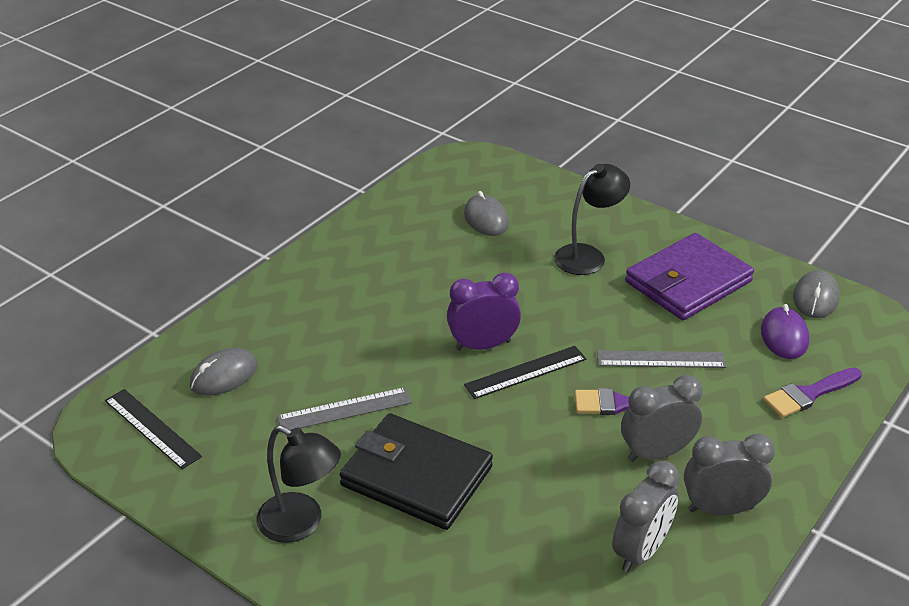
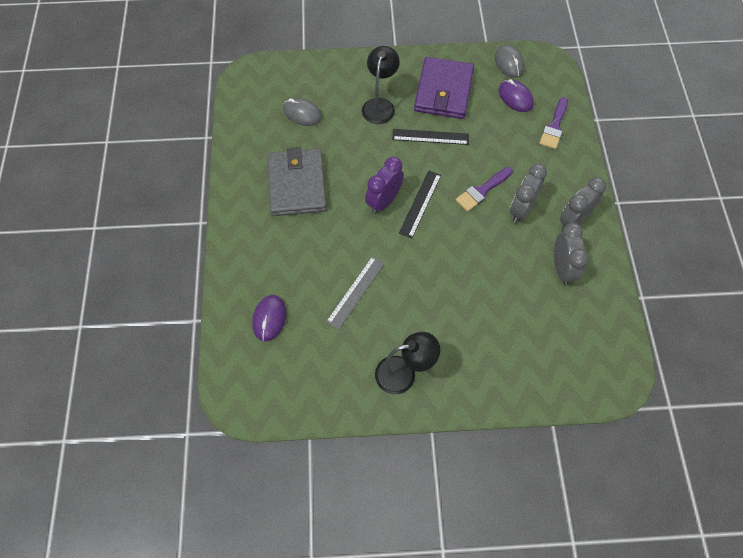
camera: 40 degrees left, 25 degrees up
(152, 428) = (267, 380): black ruler -> black ruler (430, 137)
(224, 375) = (269, 318): grey mouse -> purple mouse
(402, 277) = (297, 185): none -> grey wallet
(416, 476) = (430, 304): black wallet -> none
(661, 359) = (474, 151): grey ruler -> none

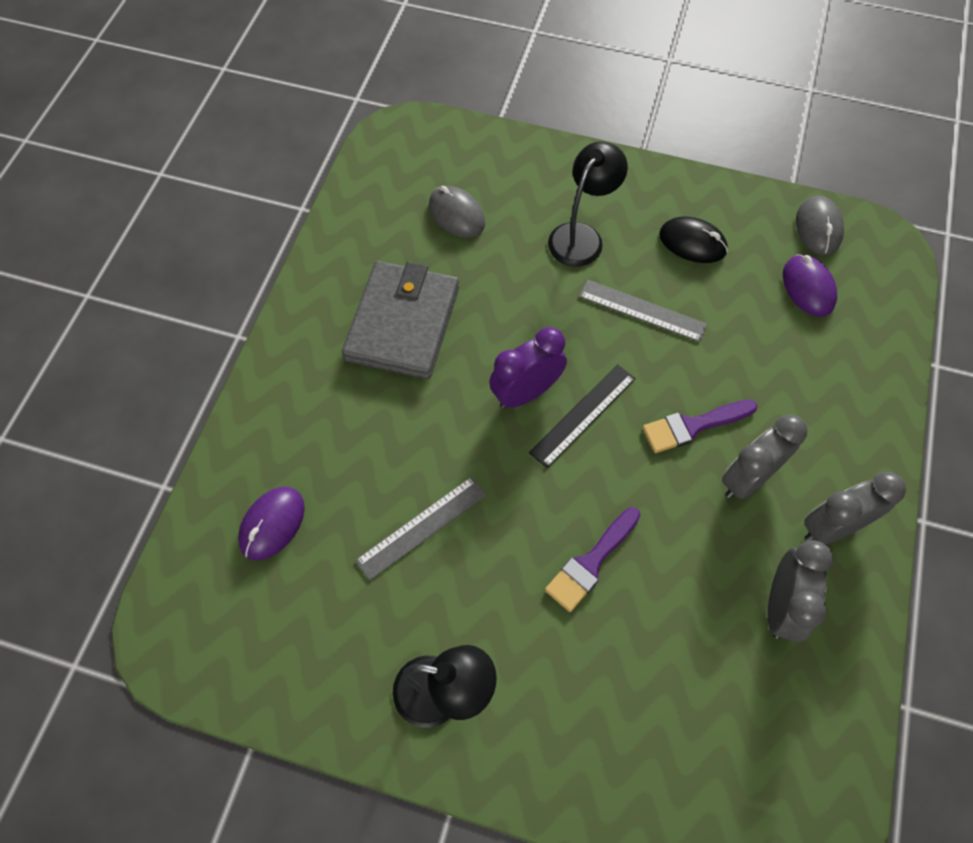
camera: 20 degrees right, 0 degrees up
(430, 137) = (642, 310): black ruler -> grey ruler
(443, 91) = (692, 243): purple wallet -> black mouse
(554, 126) = (857, 355): purple brush -> purple brush (591, 562)

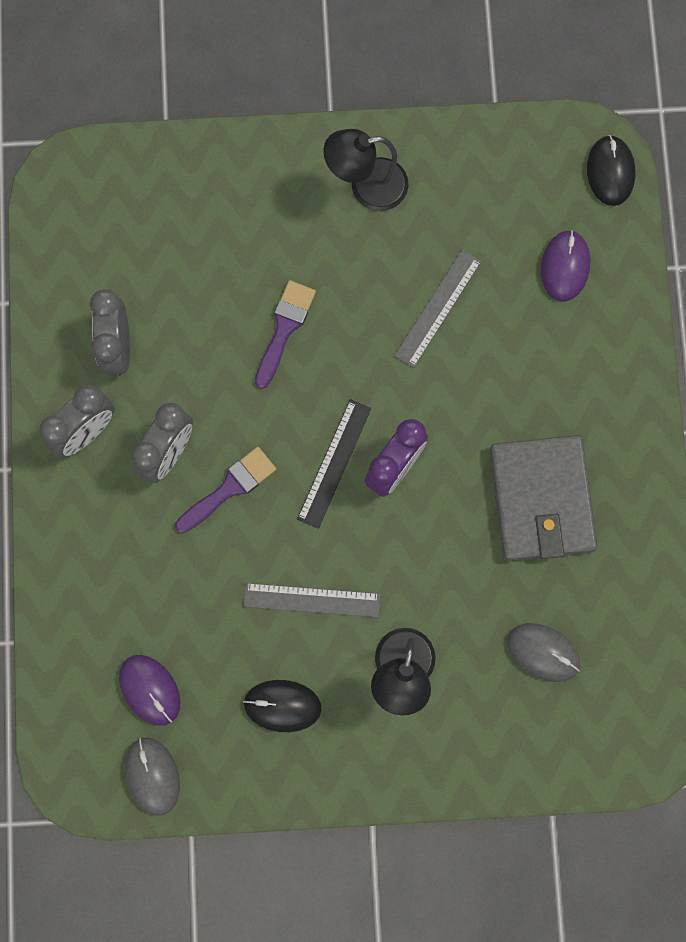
camera: 160 degrees right, 15 degrees up
(169, 610) = (610, 172): none -> black mouse

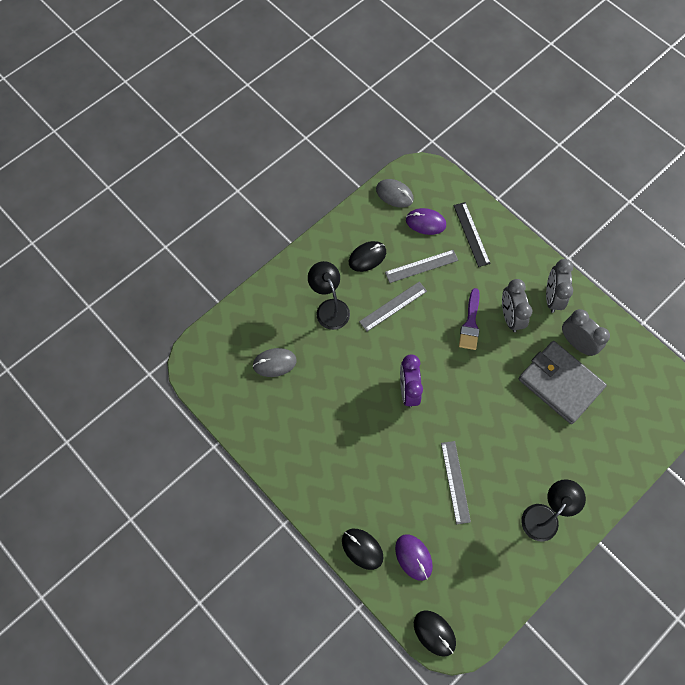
camera: 140 degrees right, 10 degrees down
(218, 627) = (421, 266): none -> grey ruler
(284, 328) = (515, 412): purple brush -> none
(334, 463) = (436, 370): black ruler -> black ruler (471, 234)
(541, 500) = (330, 429): grey wallet -> grey wallet (560, 383)
(619, 324) = (362, 549): none -> black mouse

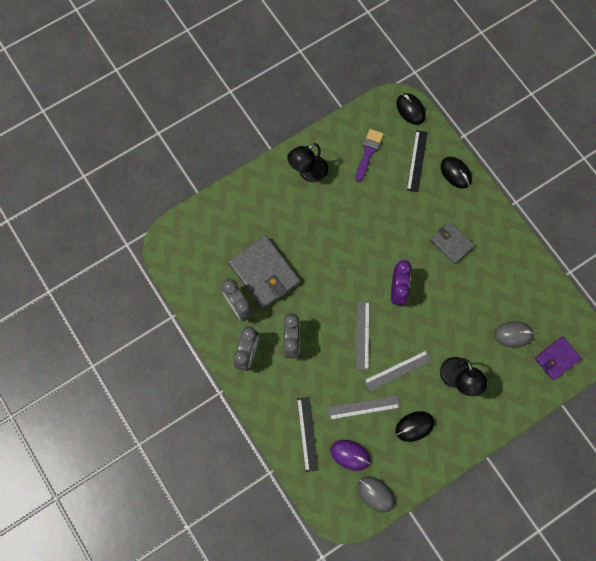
camera: 170 degrees left, 5 degrees up
(226, 345) = (556, 358): none -> purple wallet
(355, 455) = (451, 243): none -> grey wallet
(413, 557) = (417, 161): purple mouse -> black ruler
(455, 482) = (373, 209): grey ruler -> grey ruler (362, 335)
(470, 323) = (329, 341): purple brush -> purple brush (368, 152)

